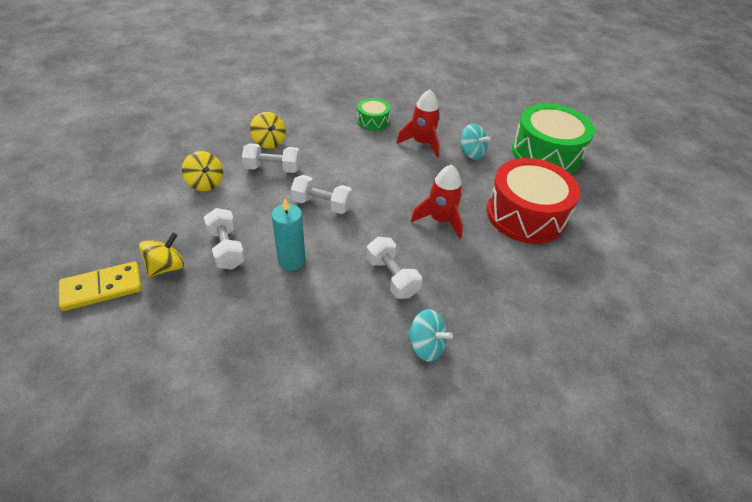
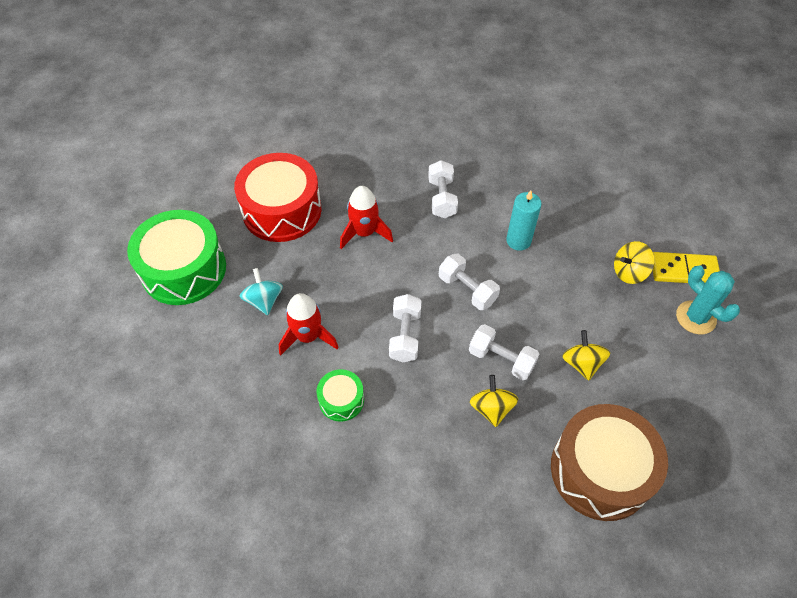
camera: 150 degrees left, 10 degrees up
(95, 246) = (695, 317): none -> turquoise cactus
(183, 133) = (600, 470): none -> brown drum
(226, 249) = (573, 272): white dumbbell -> white dumbbell (405, 335)
(426, 346) = (447, 146): turquoise spinning top -> none

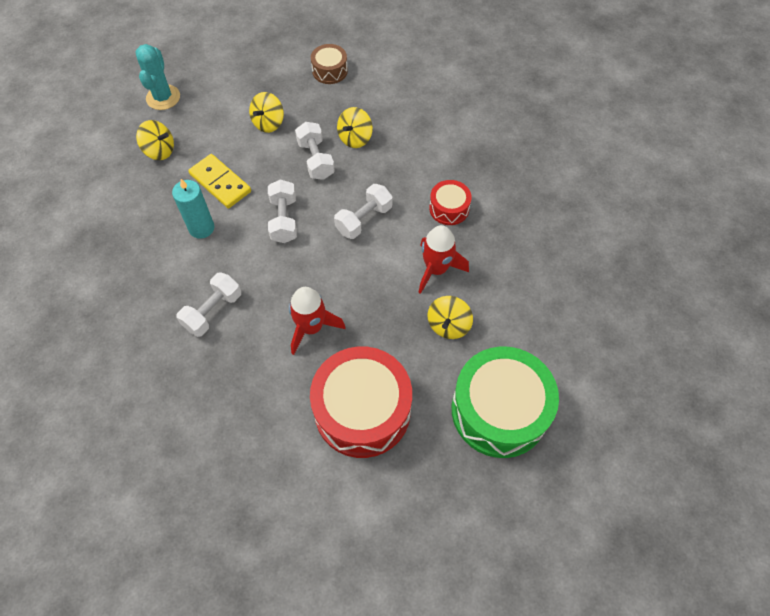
camera: 140 degrees left, 5 degrees up
(264, 301) = (448, 325): turquoise spinning top -> yellow spinning top
(341, 400) = (449, 208): green drum -> red drum
(600, 470) = (330, 71): brown drum -> brown drum, size x0.48
(684, 270) = (124, 126): yellow domino -> yellow domino (220, 183)

